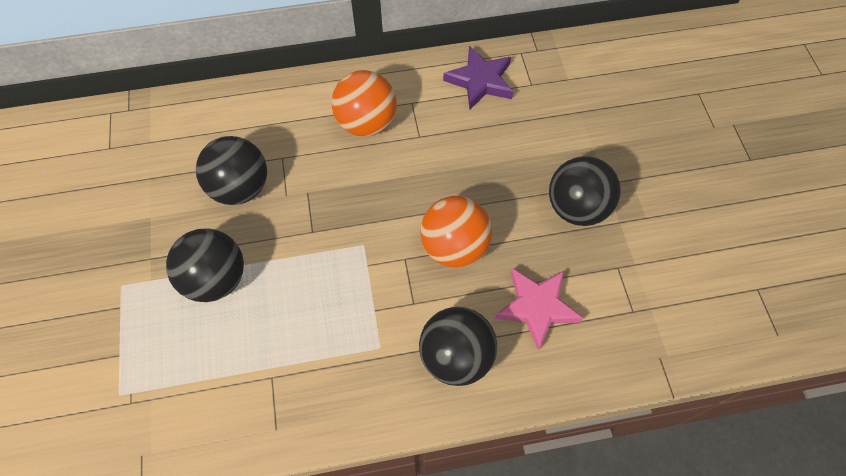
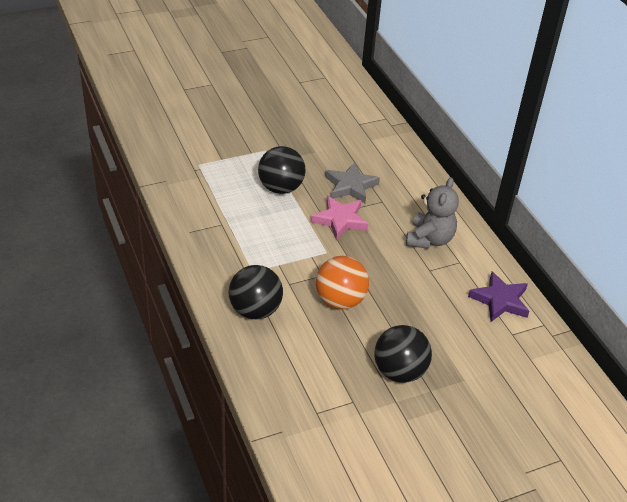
camera: 75 degrees right, 20 degrees down
(240, 188) = (350, 186): black ball -> grey star
(366, 123) = (429, 239): orange ball -> grey teddy bear
(537, 307) = (304, 352): pink star -> pink star (340, 220)

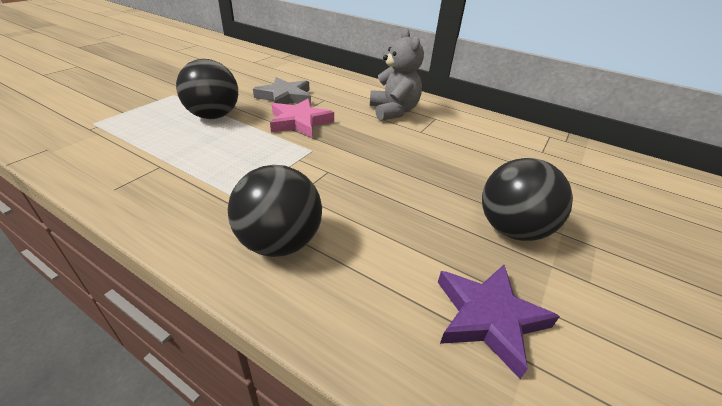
camera: 35 degrees left, 5 degrees down
(340, 300) = (372, 187): orange ball -> none
(500, 300) = (499, 132): purple star -> purple star (488, 318)

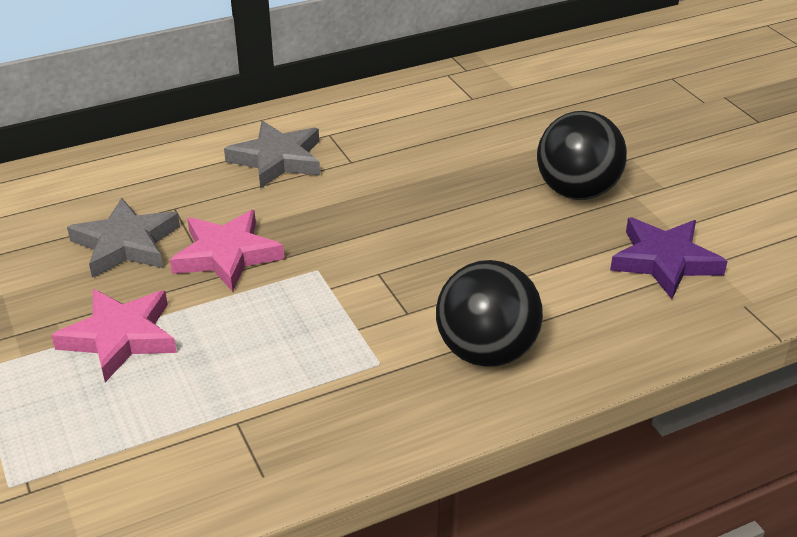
camera: 55 degrees left, 0 degrees up
(213, 116) = (120, 337): black ball -> pink star
(393, 111) = (277, 160): grey teddy bear -> grey star

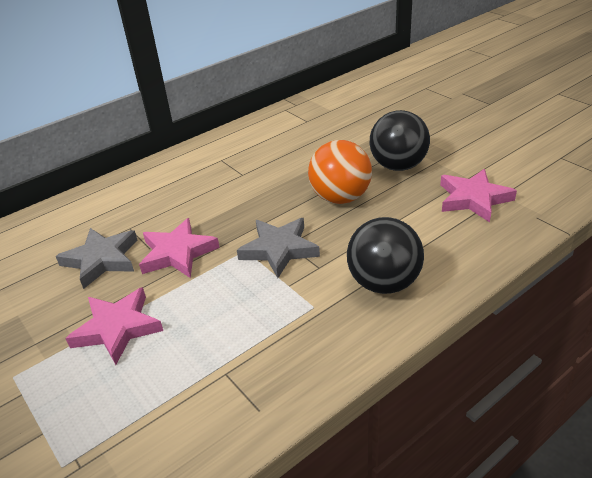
camera: 10 degrees left, 0 degrees up
(277, 160) = (191, 182): grey star -> grey star (279, 249)
(475, 222) = (340, 198): none -> orange ball
(665, 261) = (473, 199): purple star -> pink star

